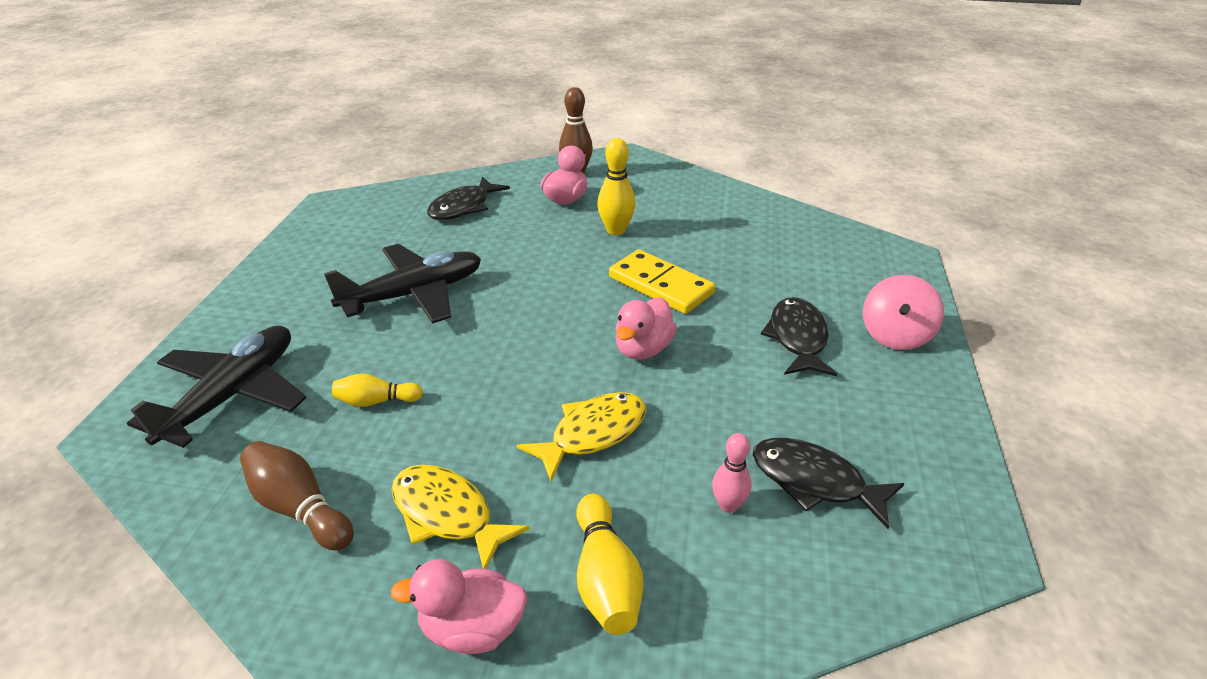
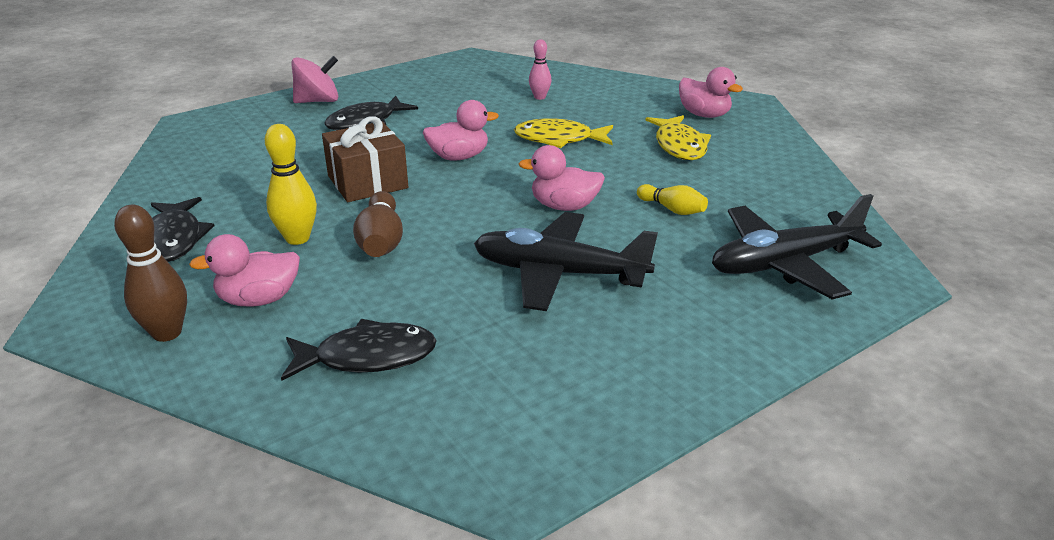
camera: 135 degrees left, 5 degrees down
(299, 508) = (764, 180): brown bowling pin -> brown bowling pin (381, 241)
(477, 350) = (564, 206): none -> pink duck
(605, 579) = (628, 103): yellow bowling pin -> none
(661, 285) = (367, 182): yellow domino -> brown gift
(814, 482) = (489, 87): black fish -> black fish (174, 239)

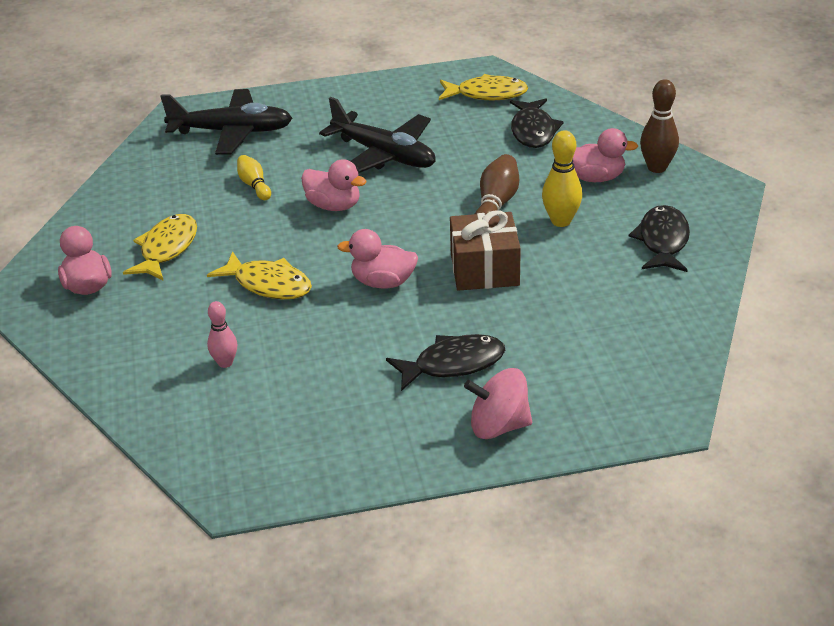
camera: 155 degrees left, 5 degrees up
(367, 357) = (533, 131): black fish -> black fish turned 105 degrees counterclockwise
(475, 417) = (487, 94): none -> yellow fish

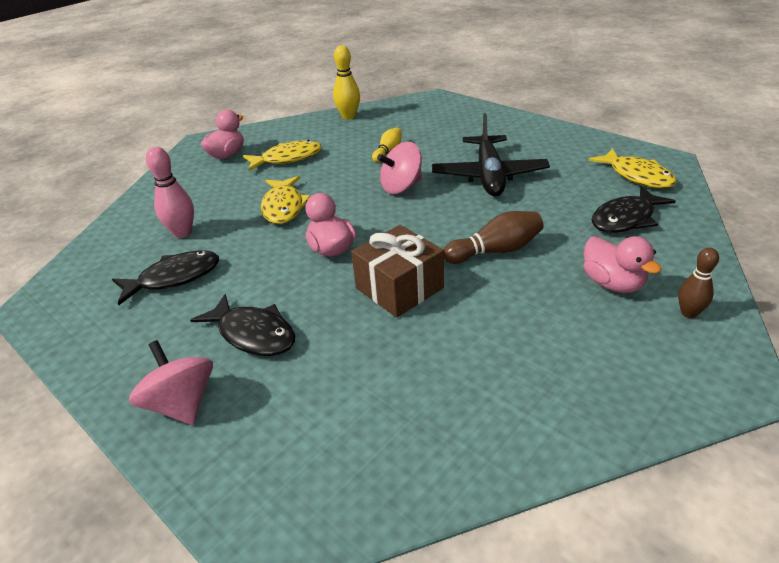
camera: 55 degrees right, 0 degrees up
(225, 363) = (182, 233): pink bowling pin -> pink bowling pin, size x1.52
(232, 132) = (435, 119): black plane -> none
(334, 206) = (401, 187): pink duck -> pink spinning top
(561, 221) = (518, 295): yellow bowling pin -> yellow bowling pin (349, 117)
(657, 168) = (689, 313): brown bowling pin -> brown bowling pin, size x0.66
(663, 241) = (573, 378): black fish -> black fish (174, 278)

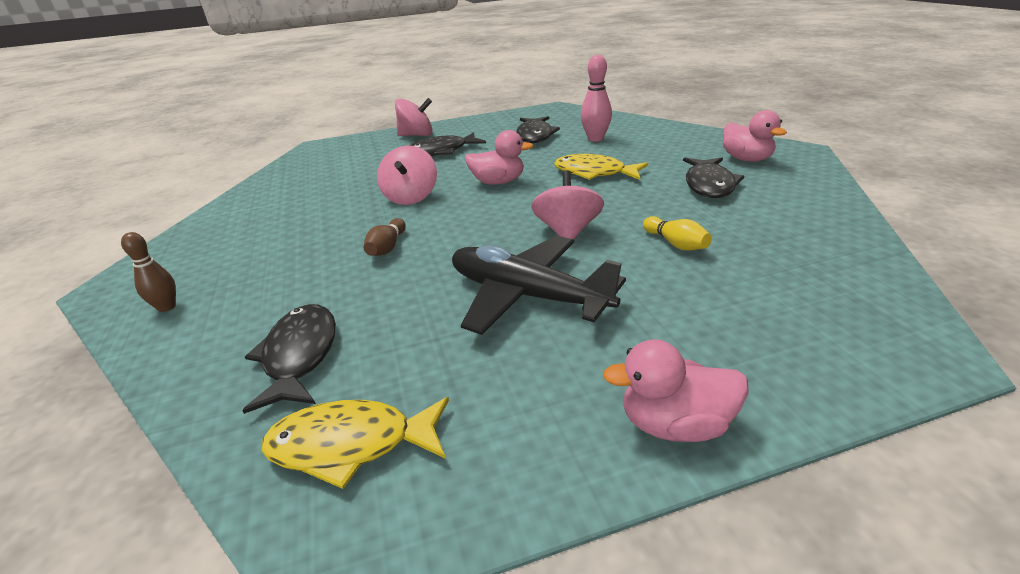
camera: 120 degrees right, 5 degrees down
(287, 158) = (709, 185): yellow fish -> black fish
(349, 117) = (842, 241): yellow bowling pin -> none
(399, 288) = (411, 197): brown gift -> pink spinning top
(495, 251) = (387, 247): brown bowling pin -> brown bowling pin, size x0.66
(612, 283) = (255, 287): pink duck -> pink duck (675, 424)

